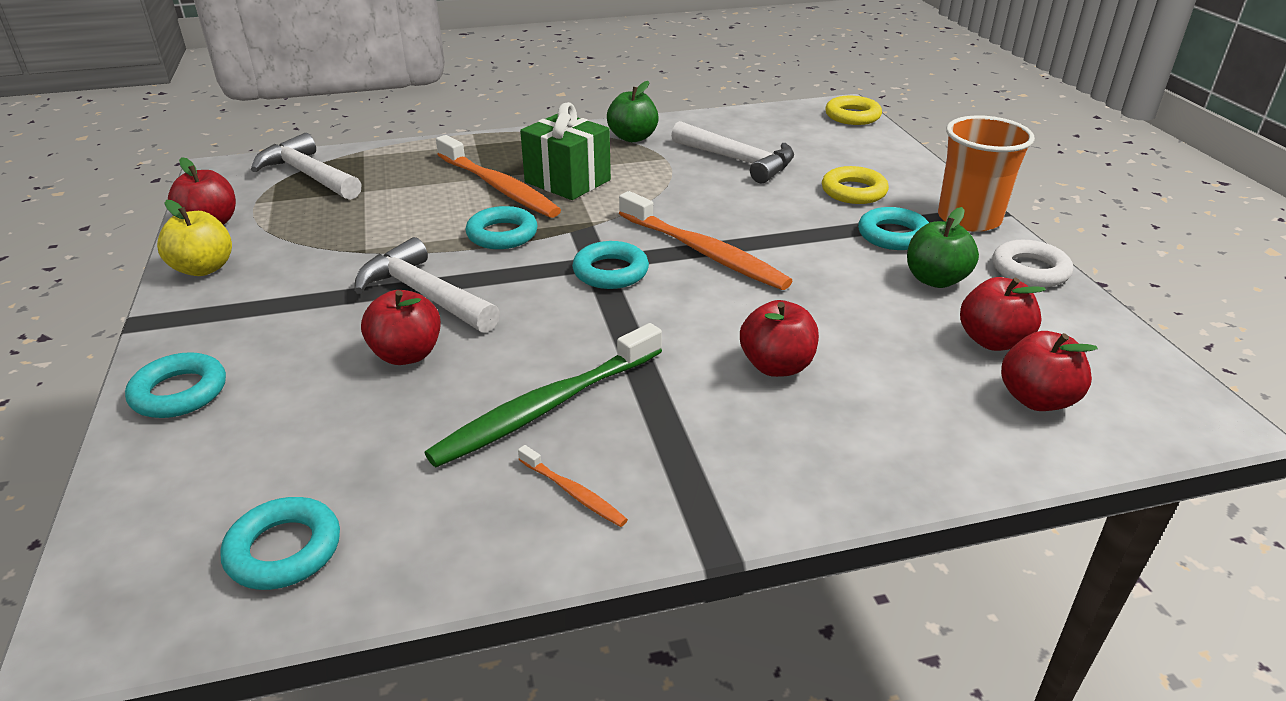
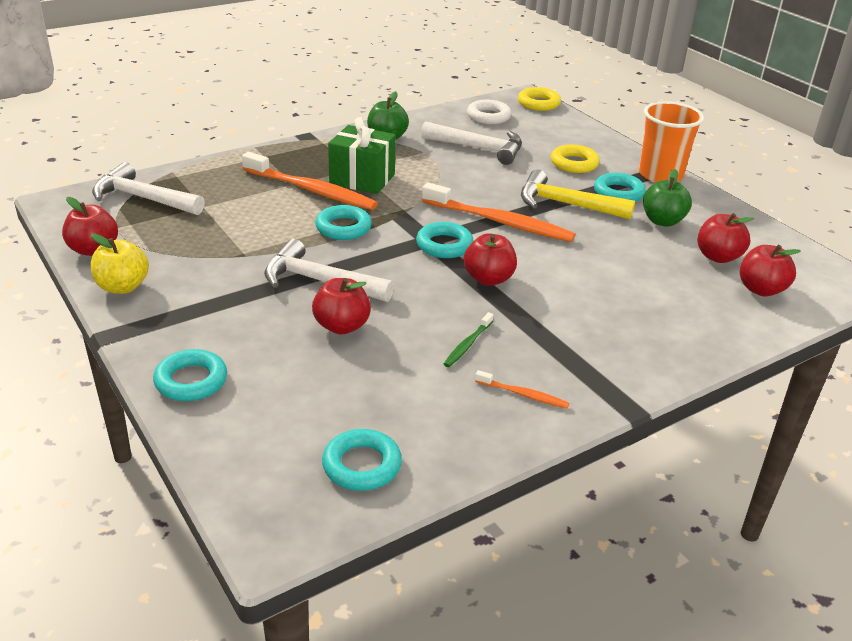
camera: 20 degrees left, 0 degrees up
(548, 406) = (468, 344): green toothbrush -> green toothbrush, size x0.46
(776, 366) = (597, 294): red apple -> red apple (488, 279)
(808, 241) = (565, 204): none -> yellow hammer
(1030, 270) = (716, 207): white ring -> white ring (488, 116)

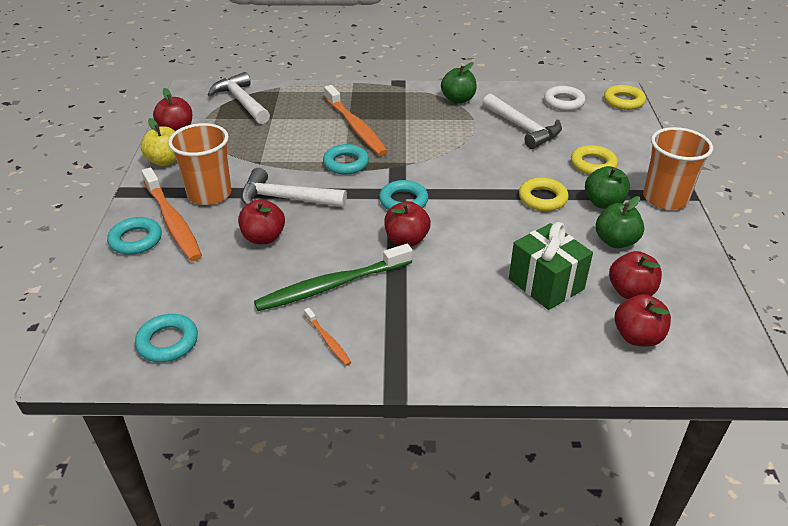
camera: 35 degrees right, 5 degrees up
(224, 304) = (209, 194): none -> orange cup
(319, 281) = (285, 199): white hammer -> white hammer turned 45 degrees counterclockwise
(362, 179) = (401, 129): green gift -> green gift (546, 284)
(468, 344) = (332, 285): green toothbrush -> green toothbrush, size x2.17
(499, 221) = (468, 195): orange toothbrush -> orange toothbrush (172, 221)
(565, 204) = (542, 198): yellow hammer -> yellow ring
(618, 193) = (603, 203): turquoise ring -> green apple

